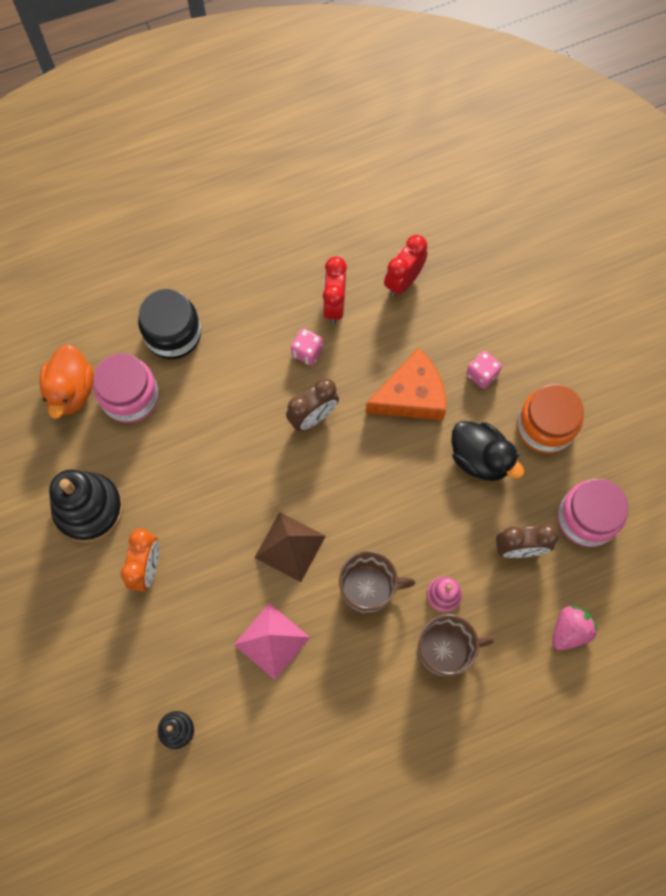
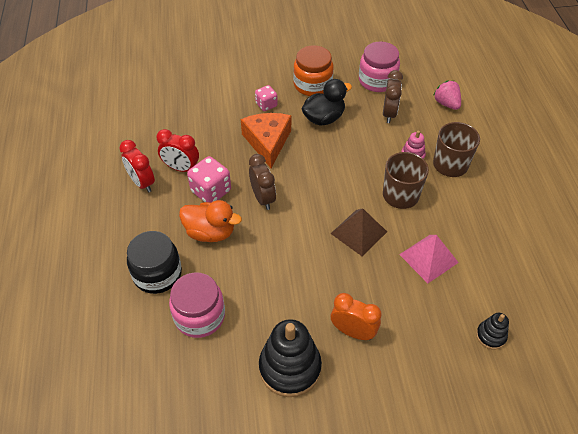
camera: 75 degrees left, 20 degrees down
(71, 390) = (175, 362): orange duck -> orange duck (210, 232)
(307, 352) = (211, 191): pink dice -> pink dice, size x1.62
(403, 281) = (181, 128): red clock -> red clock (142, 183)

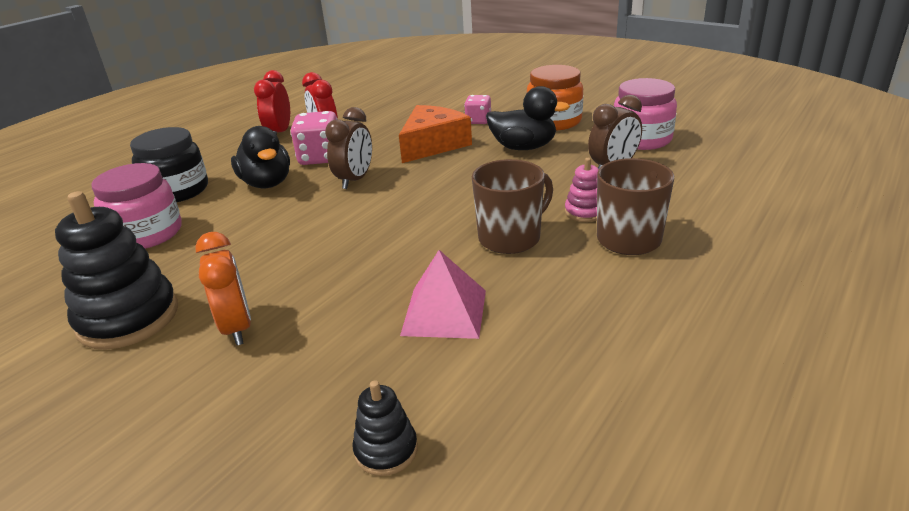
camera: 45 degrees right, 20 degrees down
(210, 232) = (267, 183): orange duck -> black duck
(359, 232) = (401, 247): brown pyramid -> none
(446, 104) = (715, 185): pink strawberry -> none

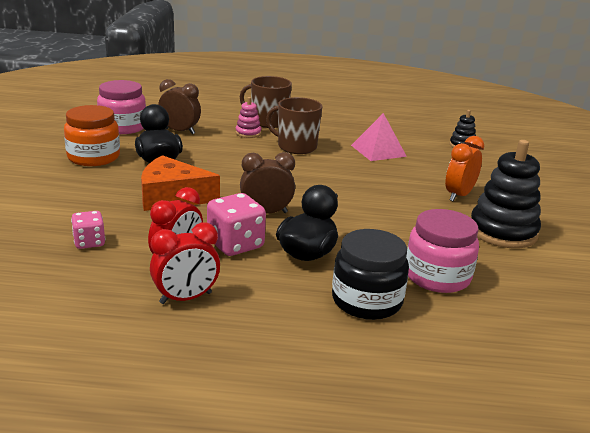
camera: 125 degrees left, 5 degrees down
(478, 121) = (102, 188): pink dice -> pink dice (89, 242)

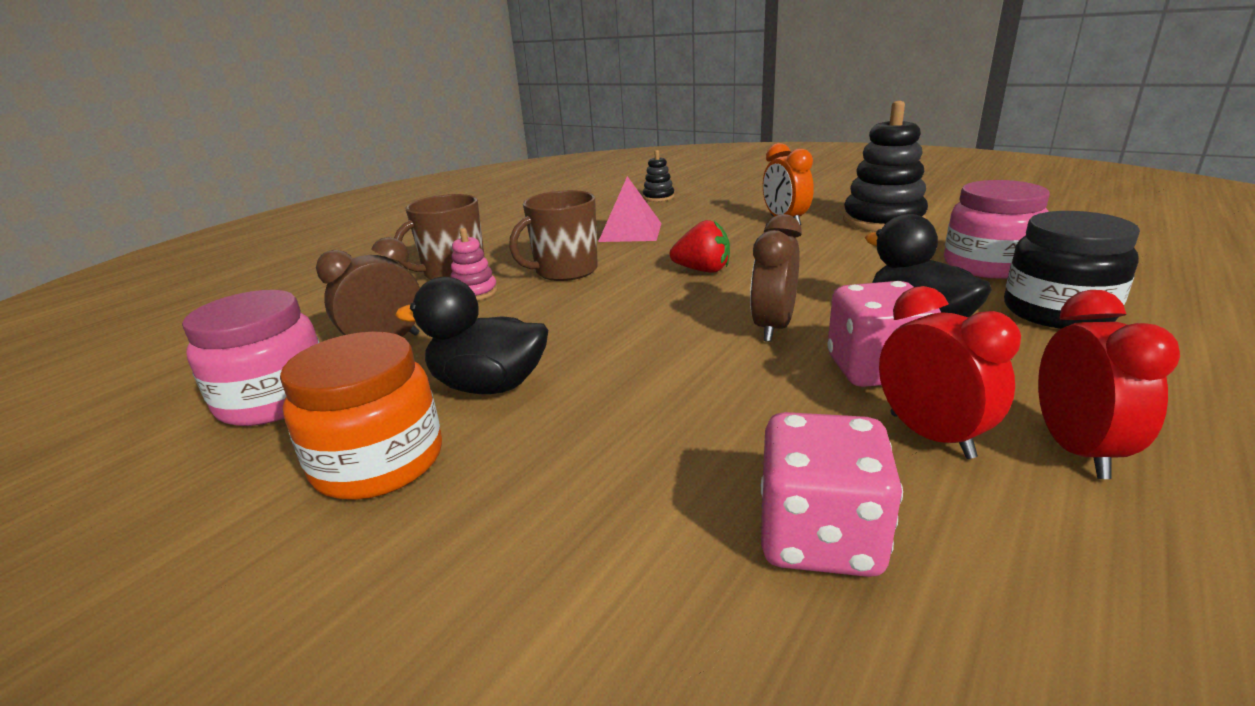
camera: 55 degrees left, 0 degrees up
(89, 242) = (819, 537): pink dice -> pink dice, size x1.62
(172, 197) = (659, 397): orange cheese -> none
(332, 182) = (702, 270): none -> red strawberry

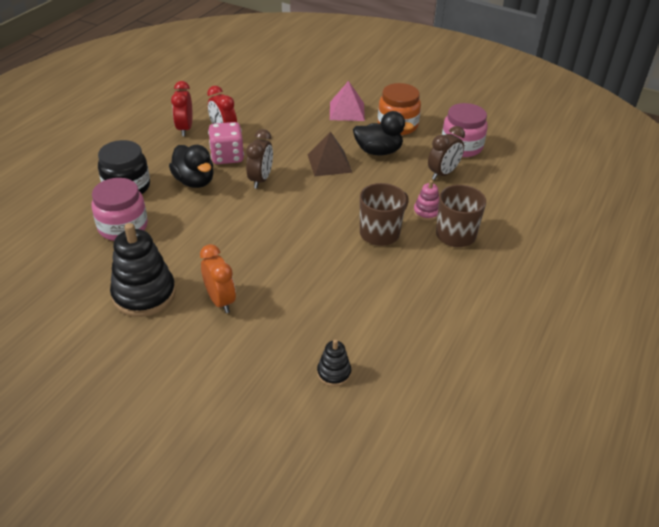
camera: 170 degrees right, 15 degrees up
(619, 359) = (329, 163): none -> brown pyramid
(630, 232) = (348, 288): pink pyramid -> pink pyramid (347, 111)
(702, 270) = (291, 229): red strawberry -> none
(819, 537) = (267, 109): pink dice -> none

